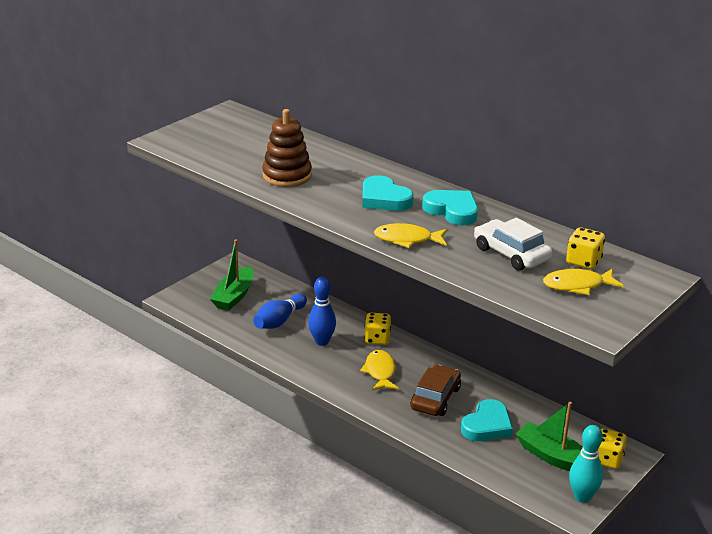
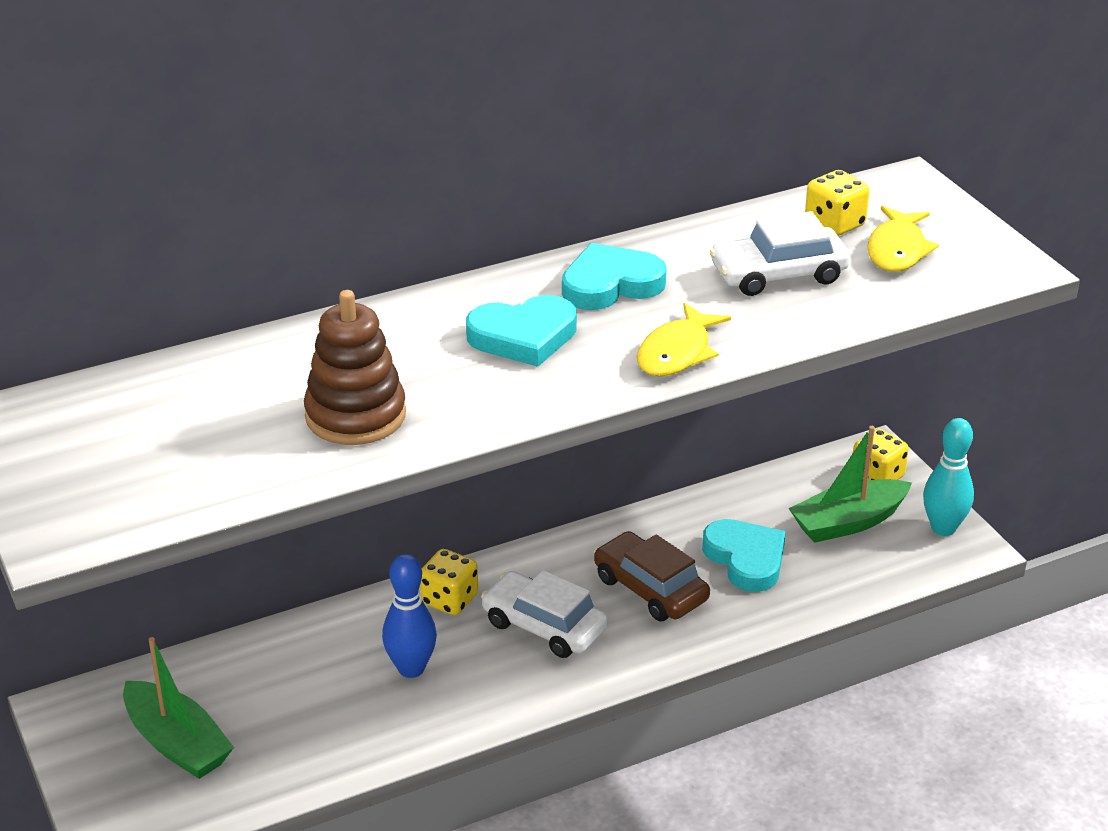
camera: 65 degrees left, 5 degrees up
(279, 321) = (308, 704): blue bowling pin -> none
(380, 372) = (544, 626): yellow fish -> white car

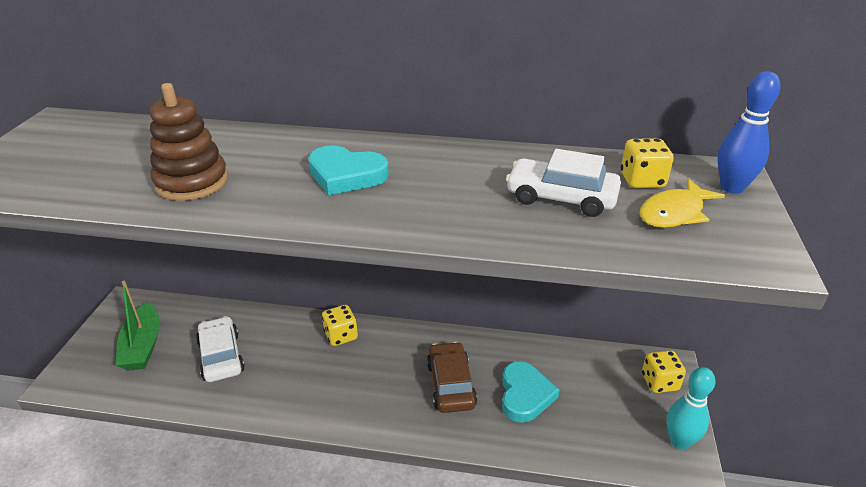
camera: 35 degrees right, 0 degrees up
(411, 668) = (282, 364): blue bowling pin -> blue bowling pin (732, 188)
(544, 626) = (371, 376): white car -> white car (221, 356)
(610, 284) = (440, 165): turquoise heart -> none
(677, 352) = (425, 221): yellow fish -> none
(848, 522) = (613, 404): green boat -> none

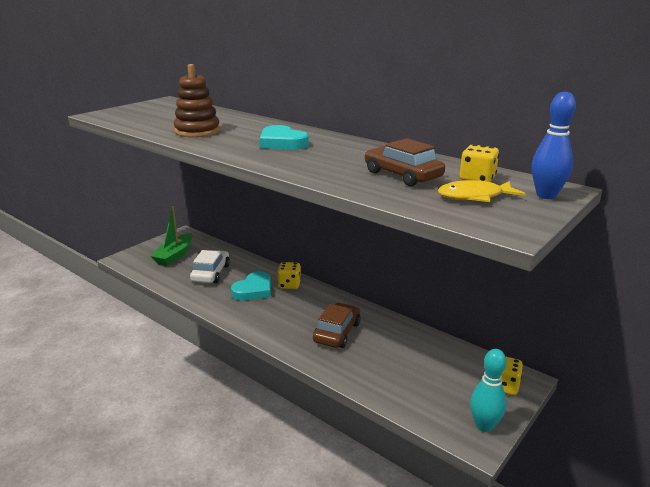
camera: 30 degrees right, 10 degrees down
(525, 395) = (385, 356): turquoise heart -> turquoise heart (254, 290)
(561, 198) = (402, 175): white car -> brown car

